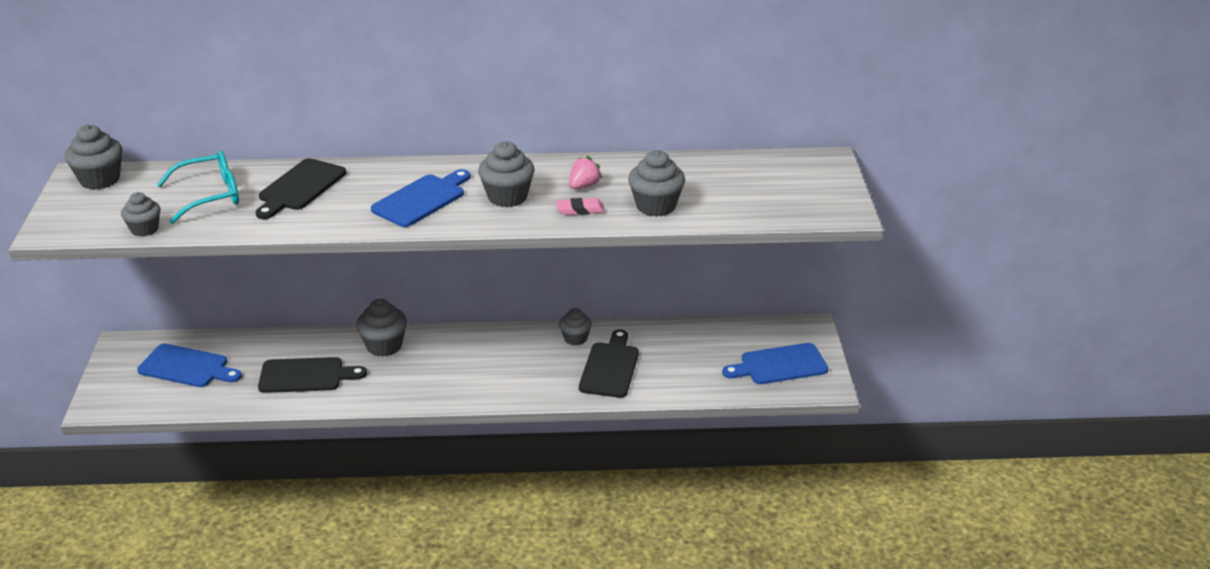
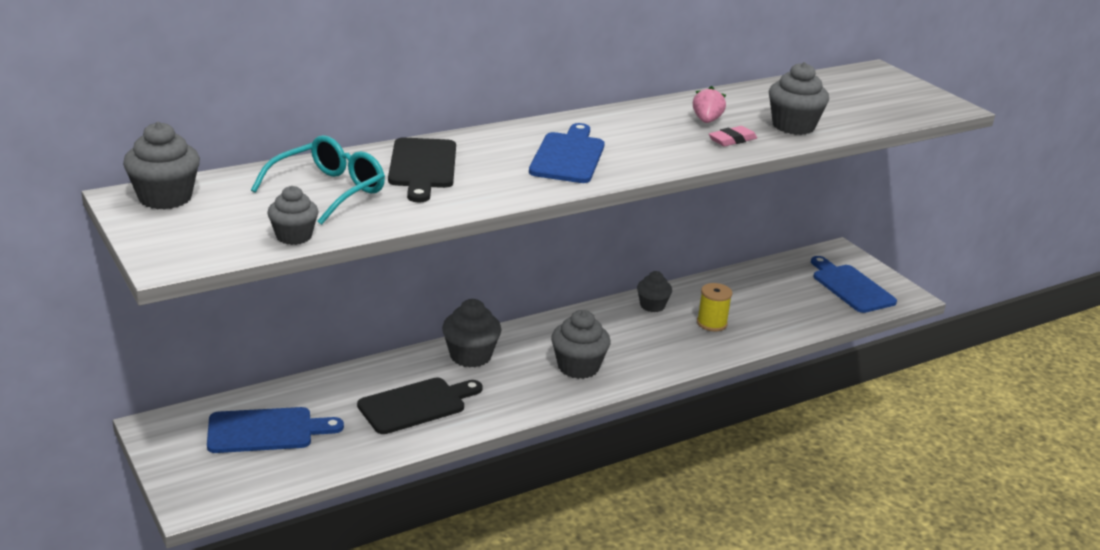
camera: 30 degrees left, 5 degrees down
(507, 197) = (649, 140): grey cupcake -> grey cupcake (578, 367)
(610, 367) = (711, 323): black cutting board -> yellow spool
(779, 365) = (851, 287): blue cutting board -> blue cutting board turned 105 degrees clockwise

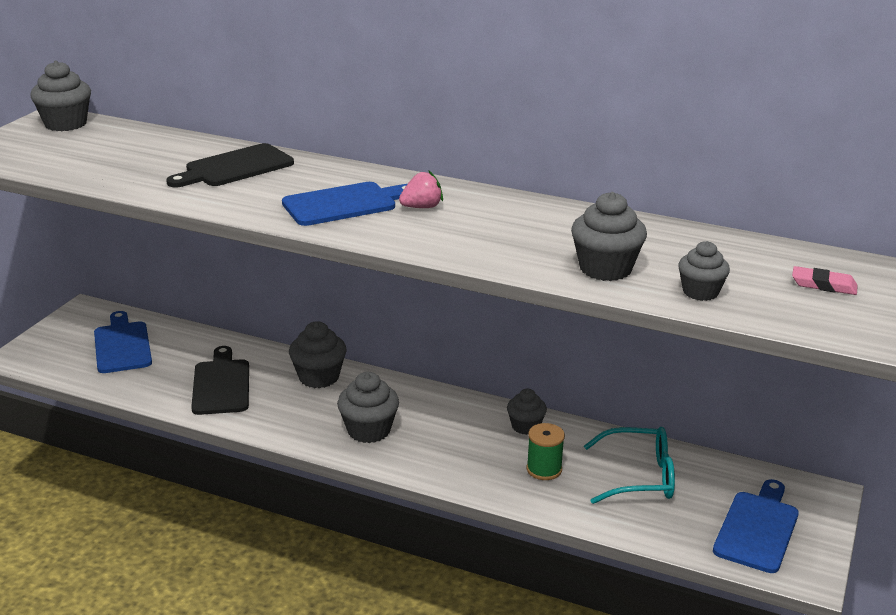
camera: 55 degrees right, 0 degrees up
(266, 431) = (122, 345): blue cutting board -> blue cutting board turned 150 degrees counterclockwise
(294, 236) = (55, 171): grey cupcake -> grey cupcake (700, 292)
(328, 191) = (144, 156): turquoise glasses -> turquoise glasses (639, 477)
(416, 405) = (221, 384): black cutting board -> black cutting board turned 120 degrees counterclockwise
(706, 121) = (535, 230): pink strawberry -> pink strawberry (422, 207)
(711, 323) = (544, 469): yellow spool -> green spool
(732, 140) = (510, 252): pink eraser -> pink eraser (823, 285)

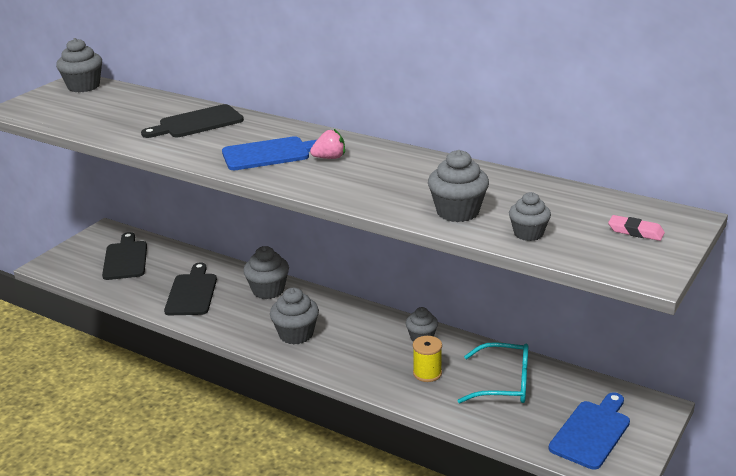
camera: 10 degrees right, 0 degrees up
(122, 345) = (125, 259): blue cutting board -> black cutting board
(544, 469) = (427, 373): green spool -> yellow spool

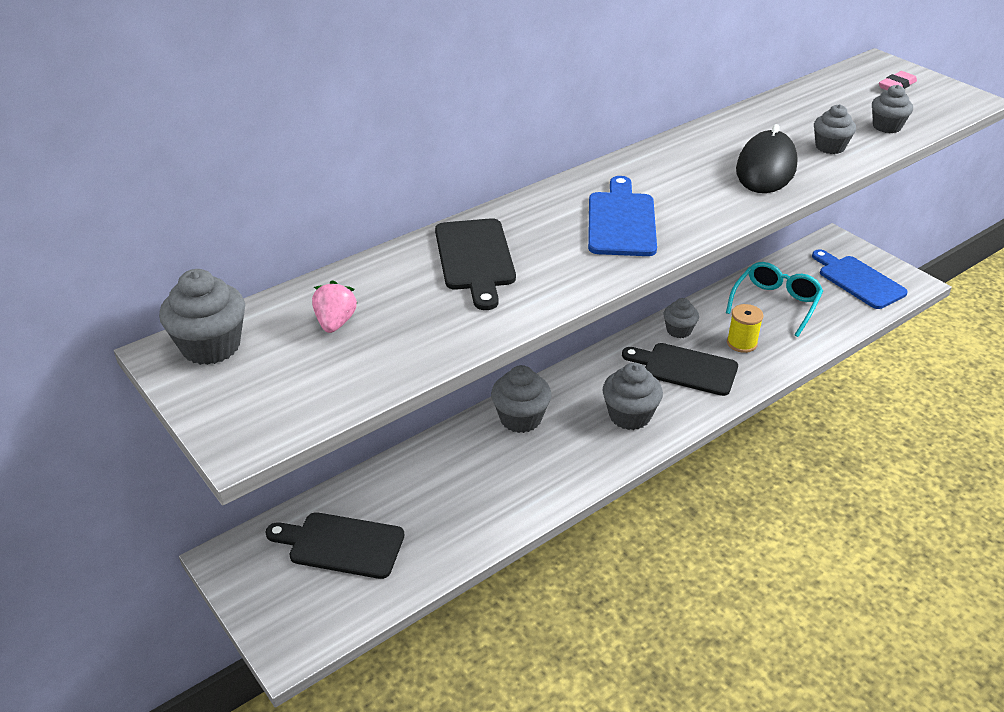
camera: 70 degrees left, 10 degrees up
(192, 293) = (484, 488): black cutting board -> black cutting board (685, 368)
(329, 158) = (658, 187): pink strawberry -> pink strawberry (335, 323)
(392, 191) = (766, 168): none -> black mouse
(457, 212) = (830, 147): grey cupcake -> grey cupcake, size x0.66

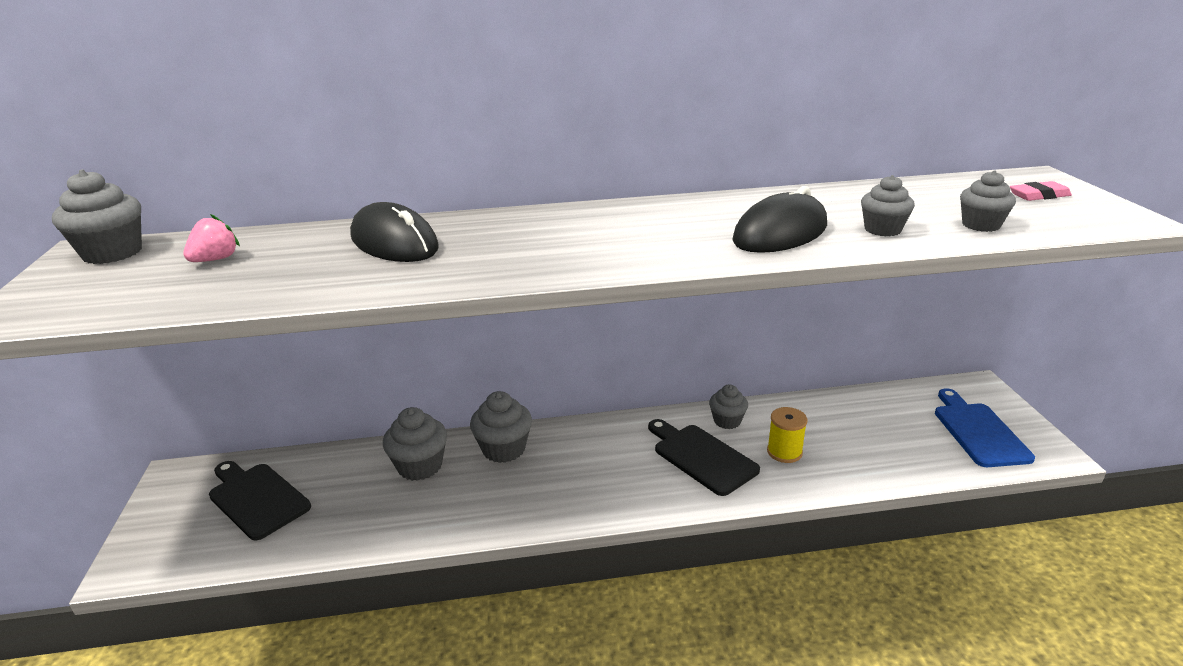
camera: 30 degrees right, 10 degrees down
(475, 258) = (394, 243): black cutting board -> black mouse
(621, 221) = (565, 244): blue cutting board -> none
(629, 416) = (604, 481): grey cupcake -> grey cupcake (420, 466)
(775, 304) = (855, 427): turquoise glasses -> none

